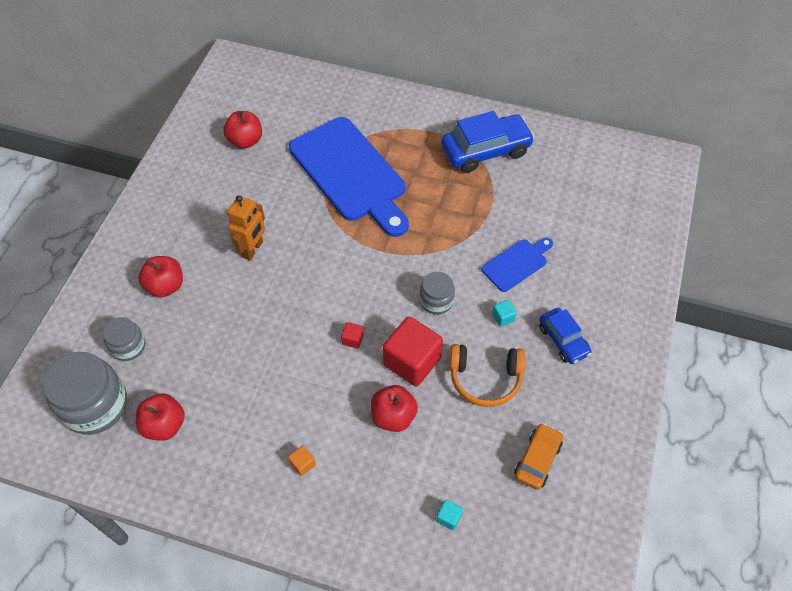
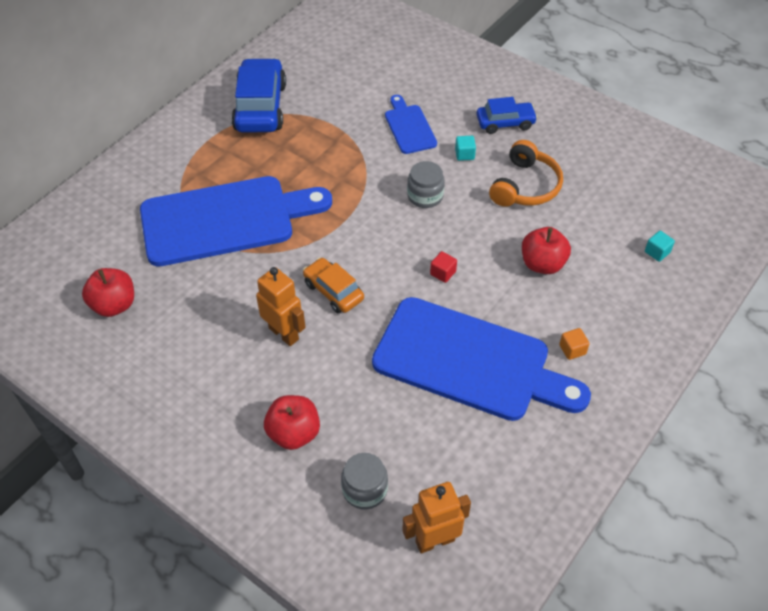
camera: 70 degrees left, 5 degrees down
(95, 405) = (435, 540): grey jar -> orange robot
(164, 425) = (486, 469): red apple -> none
(265, 385) = (469, 361): none -> blue cutting board
(412, 361) = (487, 233): red cube -> none
(537, 460) = (617, 176): orange car -> orange car (333, 291)

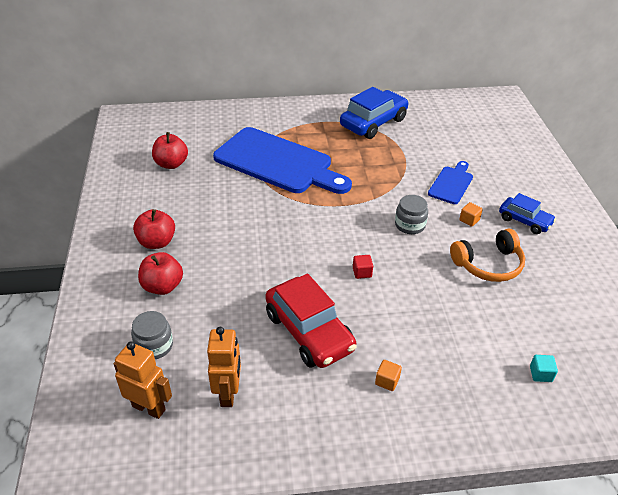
camera: 45 degrees right, 10 degrees down
(284, 333) = (228, 235): orange robot -> orange robot (228, 393)
(333, 291) = (284, 235): orange car -> none
(464, 154) = (469, 220): turquoise cube -> orange cube
(469, 361) = (309, 332): blue cutting board -> red car
(542, 264) = (437, 316): red apple -> red apple (157, 242)

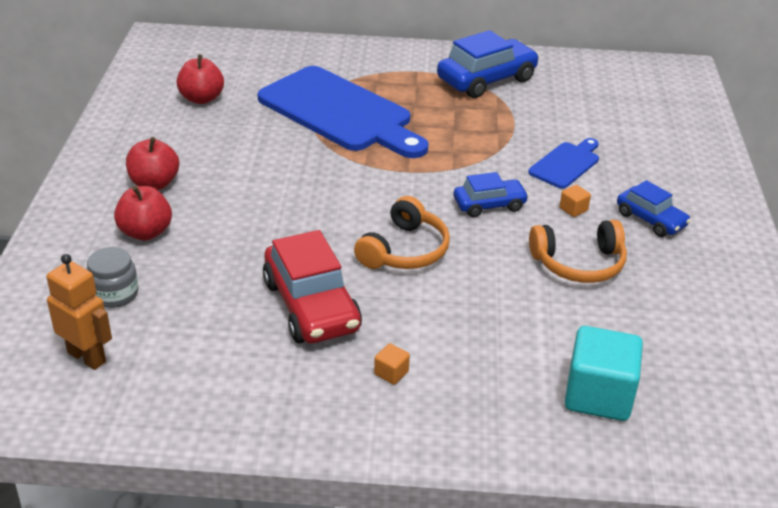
camera: 10 degrees right, 5 degrees down
(228, 393) = (187, 356): orange robot -> none
(362, 272) = (404, 250): red cube -> orange headphones
(410, 225) = (489, 205): grey jar -> blue car
(540, 374) = (598, 395): turquoise cube -> turquoise cube, size x2.39

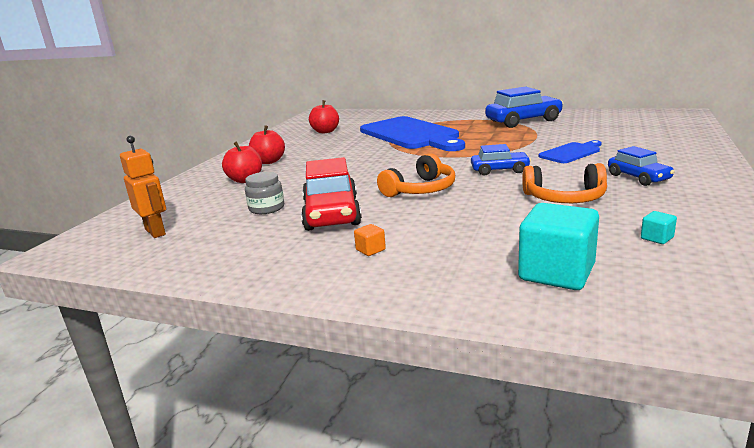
camera: 20 degrees right, 15 degrees down
(114, 294) = (201, 205): grey jar -> grey jar (266, 208)
(573, 209) = (569, 172): orange cube -> none
(683, 332) = (657, 238): none -> turquoise cube

